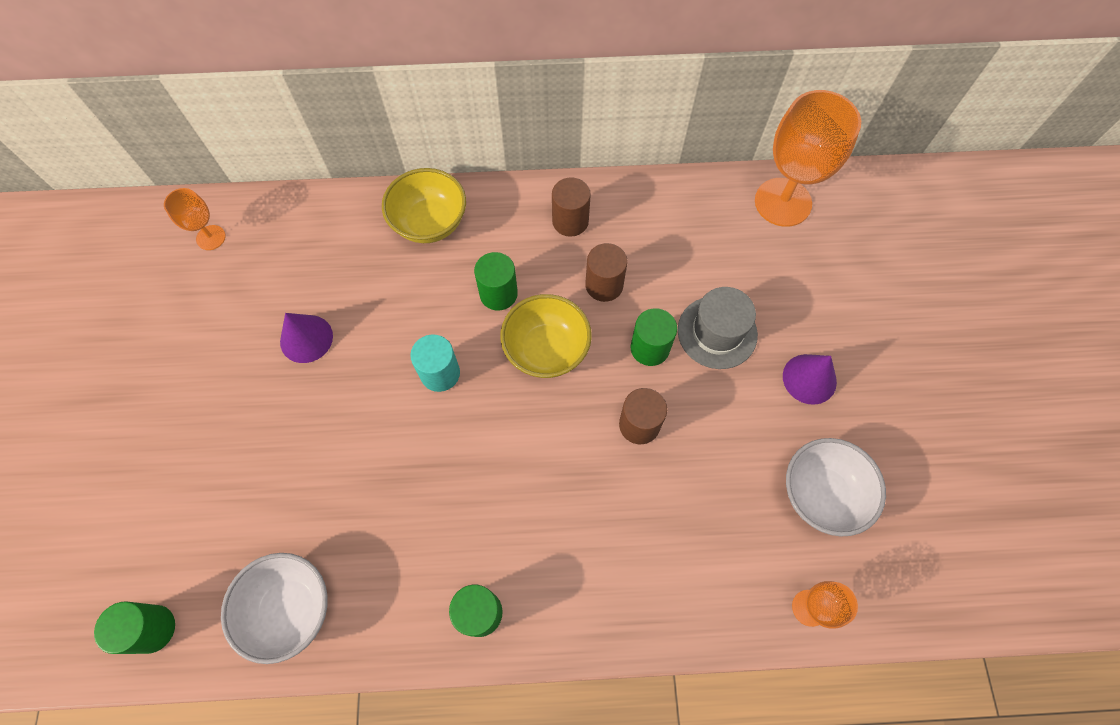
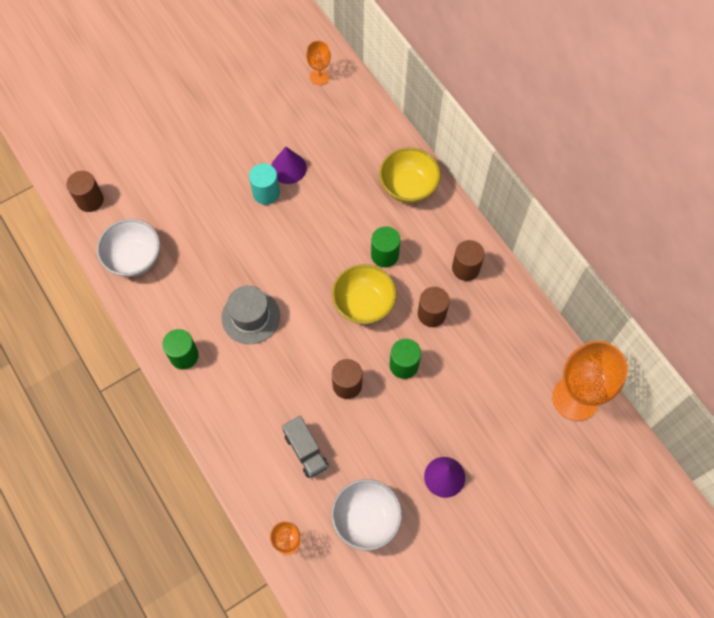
camera: 60 degrees right, 0 degrees up
(152, 629) = (90, 200): green cylinder -> brown cylinder
(440, 373) = (311, 252): turquoise cylinder -> turquoise cylinder (266, 193)
(699, 520) = (306, 451): none -> grey truck
(717, 332) = (442, 401): grey hat -> grey hat (250, 317)

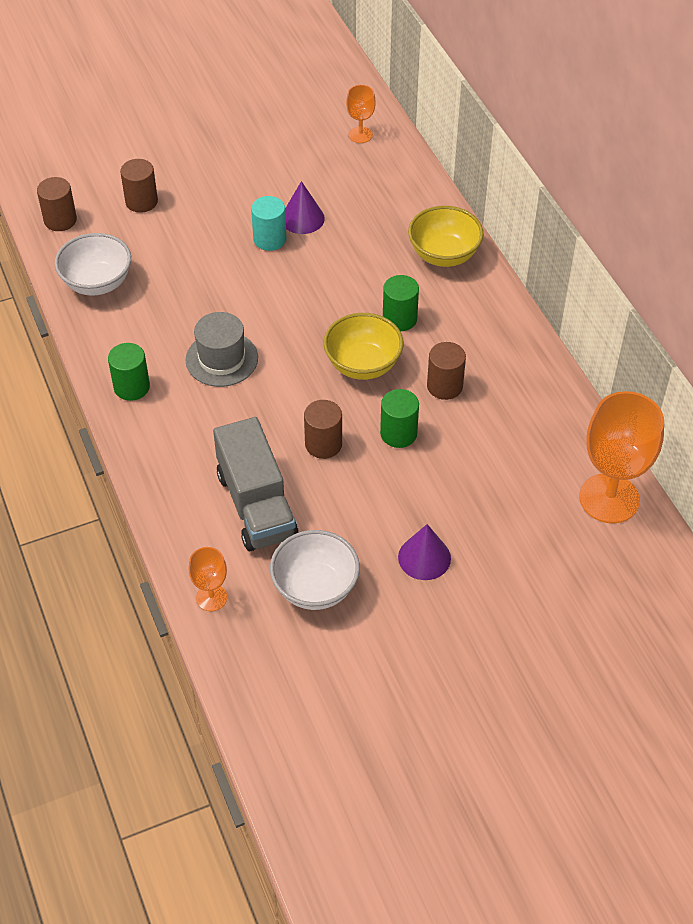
camera: 10 degrees right, 15 degrees down
(306, 451) = (256, 505): grey truck -> grey truck, size x1.72
(465, 268) = (497, 345): brown cylinder -> brown cylinder (141, 201)

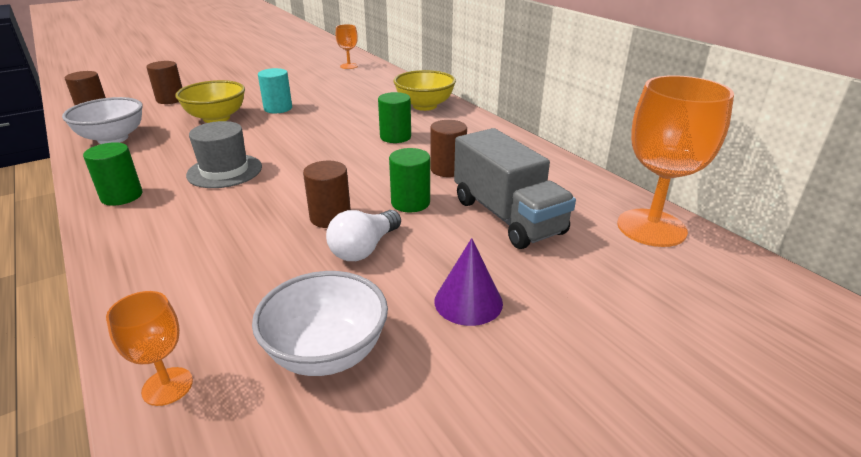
camera: 10 degrees left, 20 degrees down
(256, 505) = (249, 275): grey truck -> grey truck (507, 216)
(302, 218) = (306, 98): purple cone -> none
(350, 488) = (364, 249): none -> white light bulb
(363, 365) = (366, 163): yellow bowl -> yellow bowl (216, 118)

